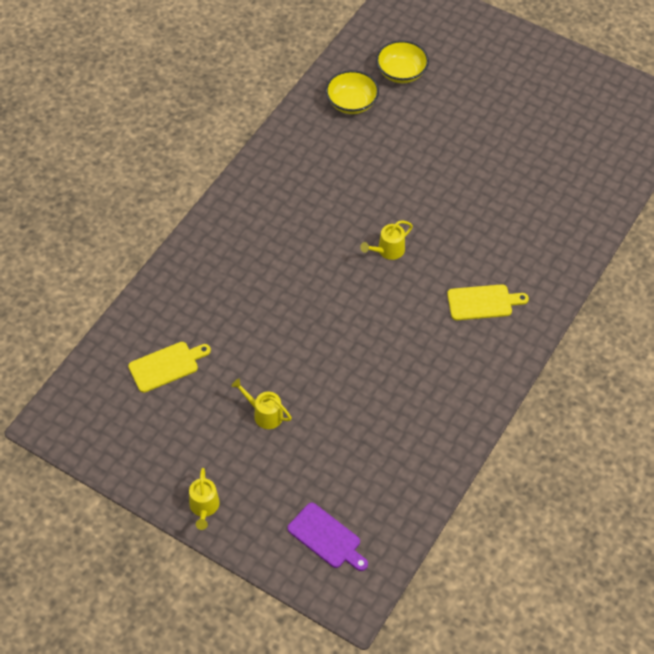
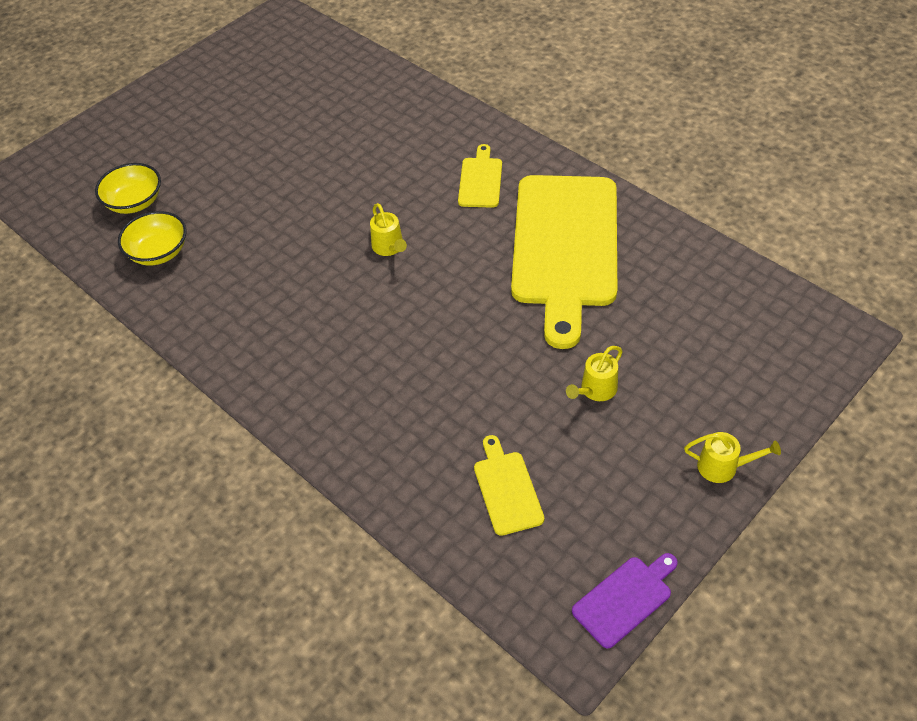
camera: 75 degrees left, 5 degrees down
(326, 538) = (767, 350): purple cutting board -> purple cutting board (625, 599)
(414, 376) = (565, 247): none -> yellow cutting board

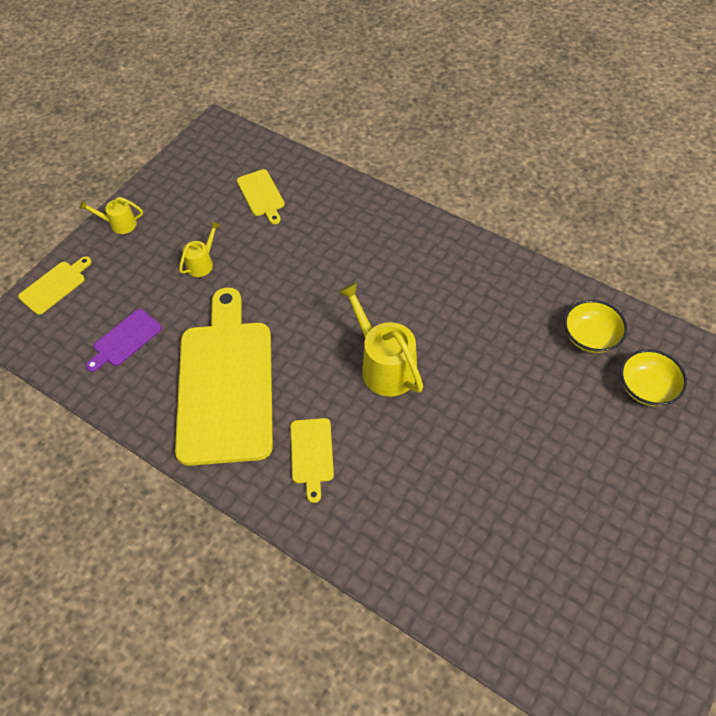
camera: 170 degrees right, 5 degrees up
(389, 248) = (384, 365): yellow watering can -> yellow watering can, size x1.89
(625, 599) = (189, 150): purple cutting board -> purple cutting board (125, 340)
(796, 382) = (55, 286): none -> yellow cutting board

